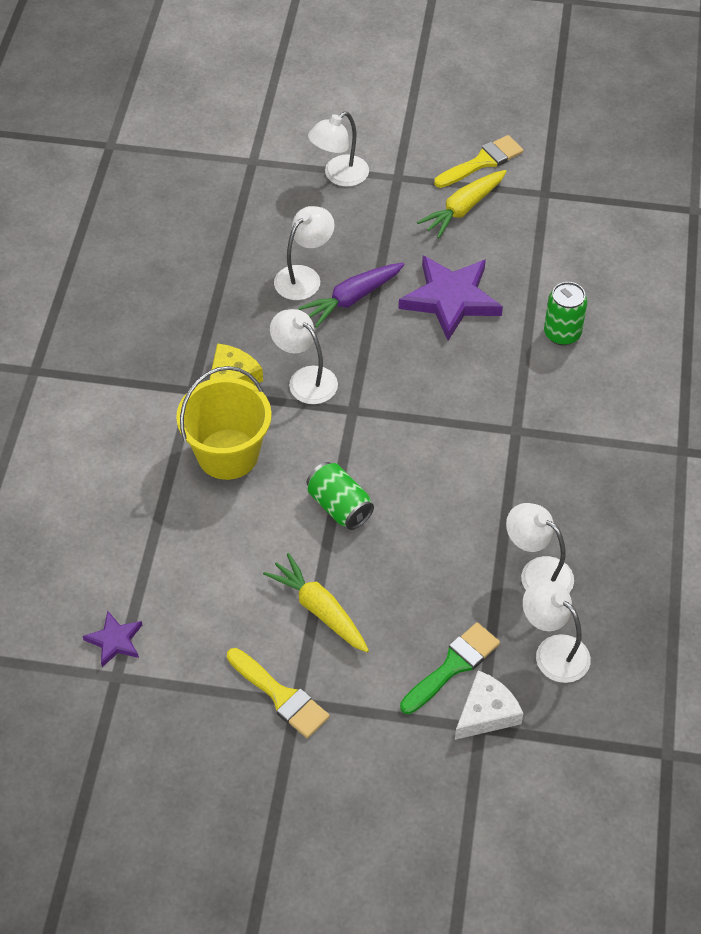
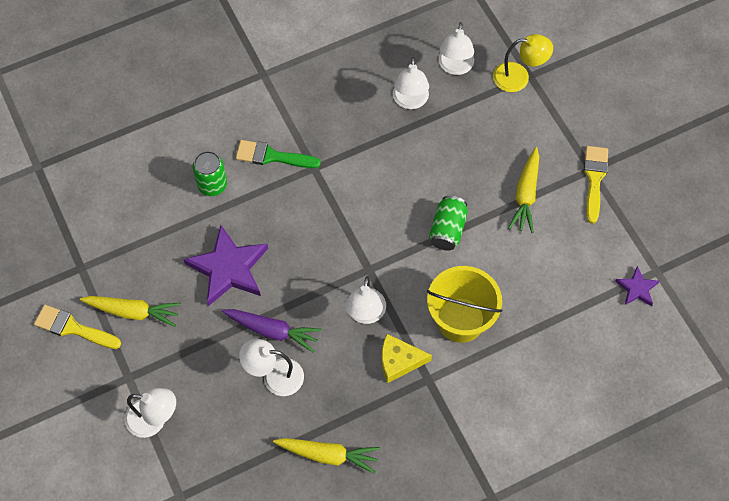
camera: 125 degrees left, 10 degrees up
(192, 275) = (328, 455): none -> yellow carrot
(453, 666) = (504, 108): green brush -> green brush (272, 156)
(486, 713) = (519, 77): white cheese -> yellow lamp

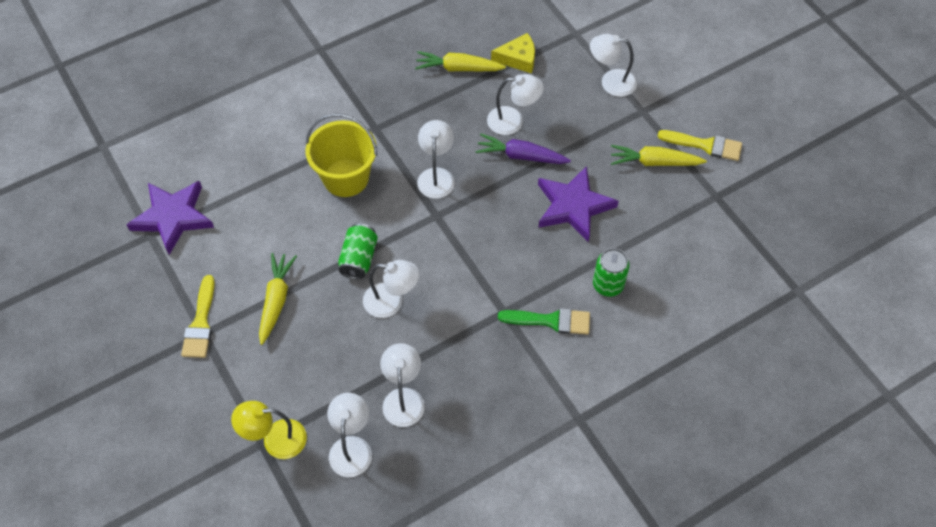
camera: 175 degrees right, 5 degrees down
(399, 361) = (402, 140): yellow cheese -> yellow cheese (518, 58)
(417, 185) = (391, 302): none -> white lamp
(637, 288) = (173, 217): purple star -> purple star, size x1.97

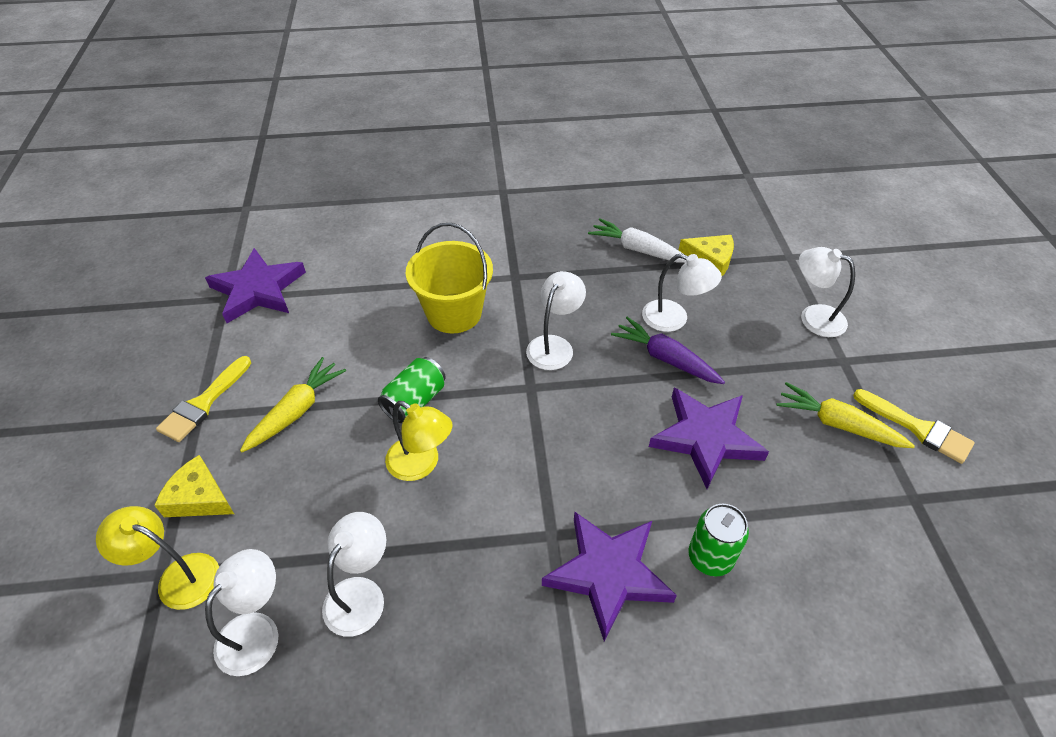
camera: 25 degrees right, 10 degrees down
(250, 387) = (199, 497): none -> yellow cheese
(391, 302) = (421, 464): white lamp -> yellow lamp
(458, 68) = (637, 249): yellow carrot -> white carrot
(551, 321) = (608, 574): green brush -> purple star

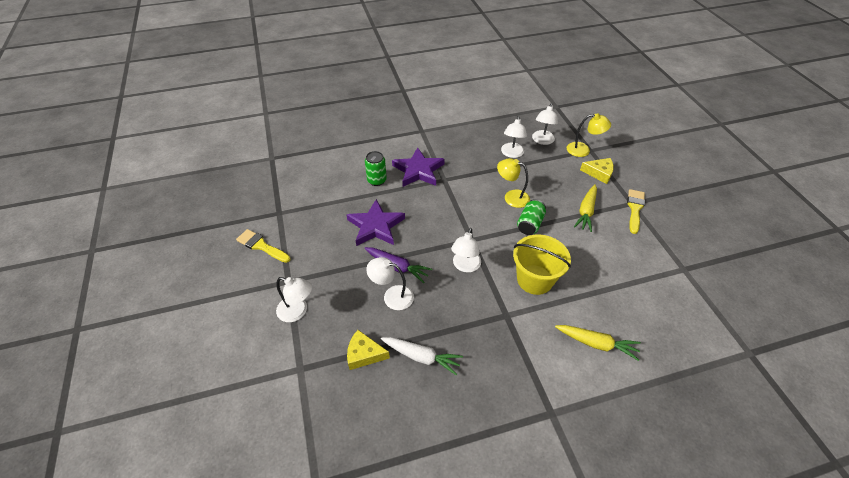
camera: 170 degrees right, 0 degrees up
(258, 290) = (669, 278): purple star -> none
(838, 424) = (304, 242): yellow carrot -> yellow carrot (596, 344)

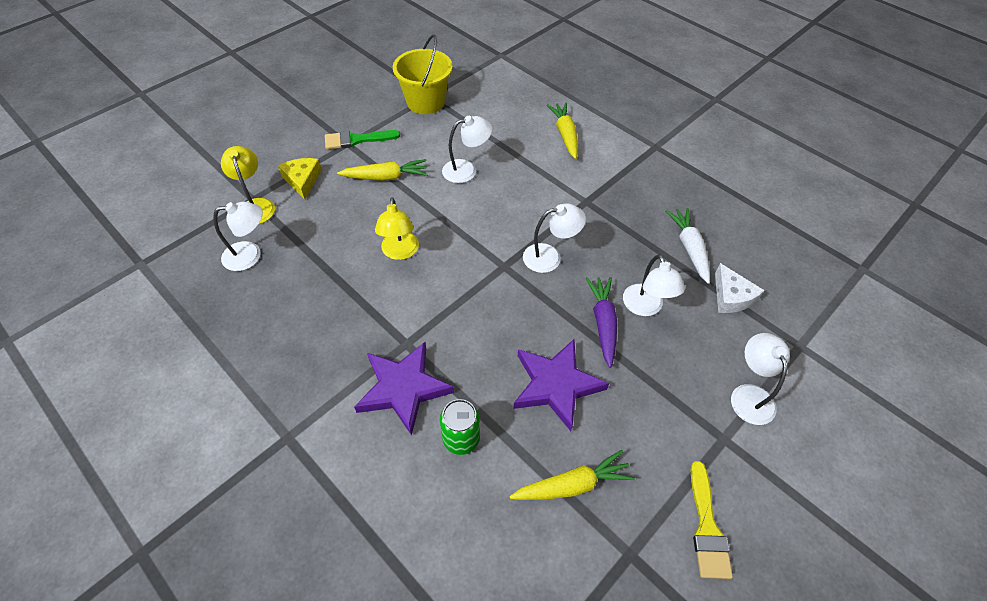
camera: 120 degrees left, 5 degrees up
(323, 208) = (572, 485): none -> yellow carrot
(364, 354) = (731, 296): yellow cheese -> white cheese
(511, 154) = (300, 281): white lamp -> white lamp (466, 170)
(530, 224) = (440, 220): green can -> none
(534, 279) = (523, 193): yellow bucket -> yellow bucket (425, 102)
(635, 209) = (357, 140): yellow brush -> green brush

